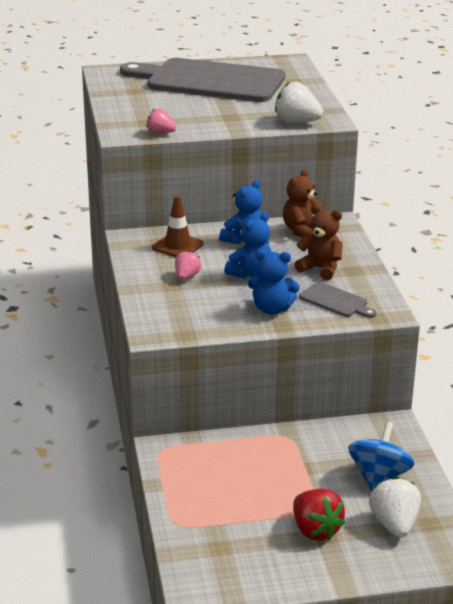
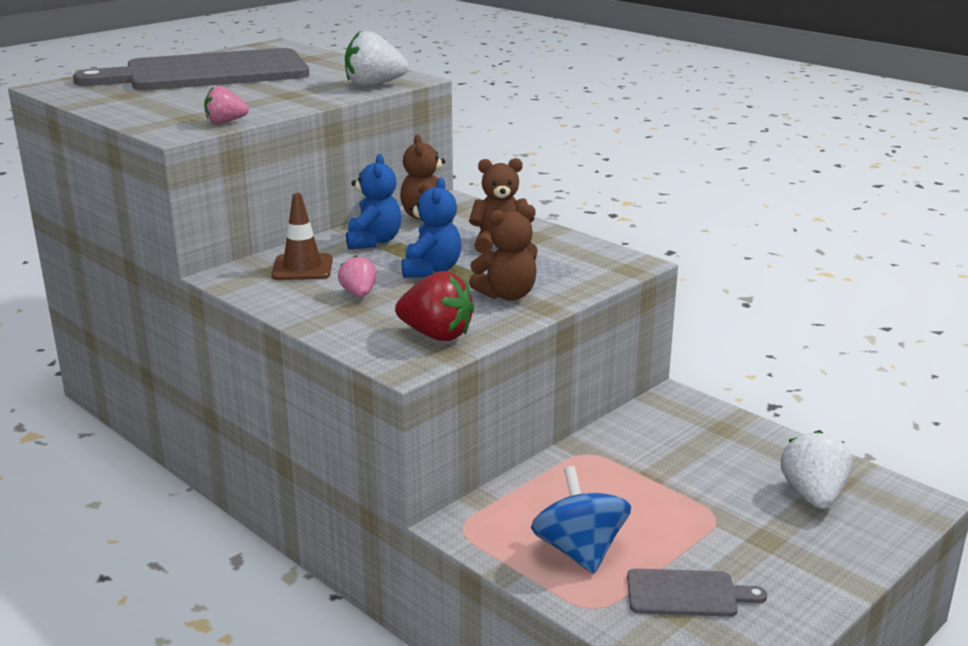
camera: 35 degrees left, 5 degrees down
(272, 309) = (507, 295): blue teddy bear -> brown teddy bear
(315, 530) = (749, 539): red strawberry -> red strawberry (436, 335)
(335, 301) = (563, 268): grey cutting board -> grey cutting board (686, 594)
(379, 477) = (732, 455): blue spinning top -> blue spinning top (579, 551)
(394, 524) = (813, 496): white strawberry -> white strawberry turned 45 degrees clockwise

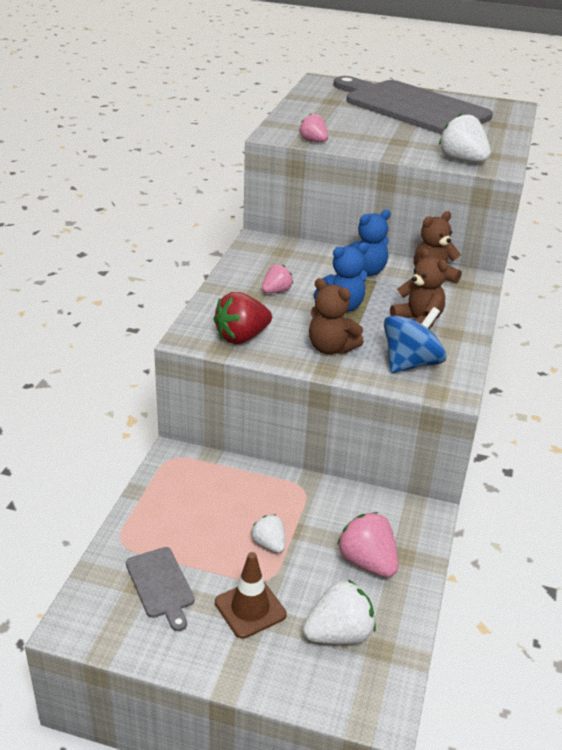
camera: 60 degrees right, 10 degrees up
(302, 268) = (295, 260): brown traffic cone -> brown traffic cone (250, 608)
(436, 335) = (242, 337): red strawberry -> red strawberry turned 60 degrees clockwise
(579, 551) = (179, 518): blue spinning top -> blue spinning top (410, 363)
(662, 500) = (269, 544): none -> white strawberry
(722, 450) = (367, 562): none -> pink strawberry

